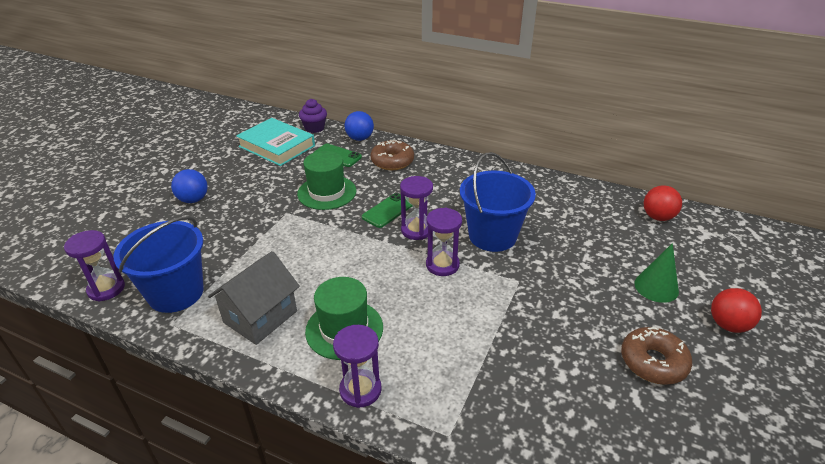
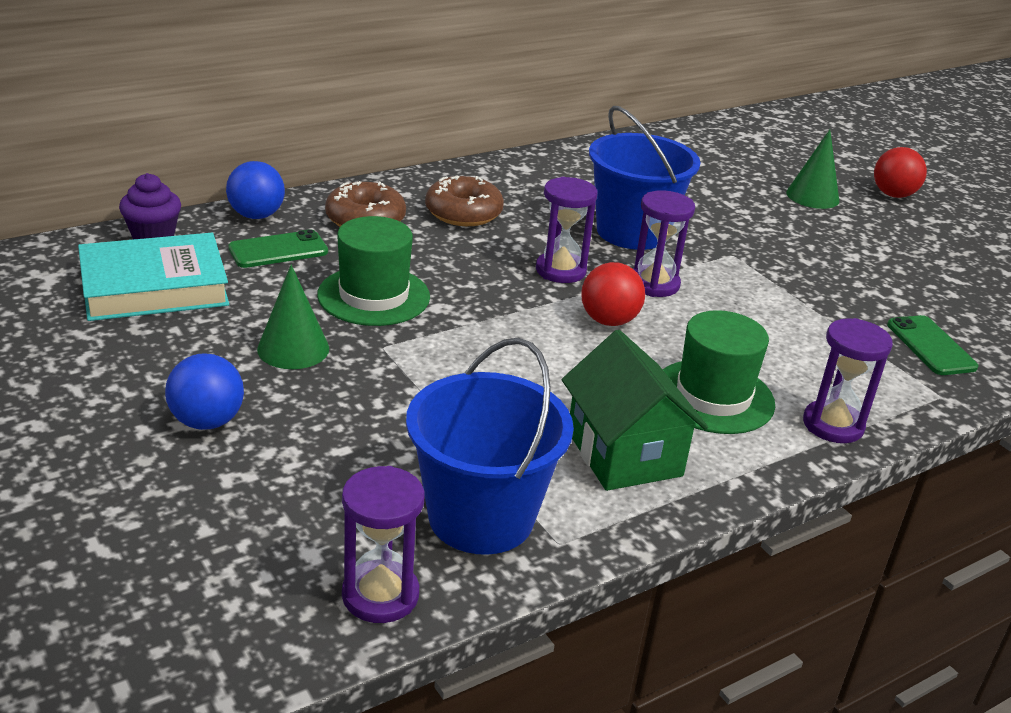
camera: 60 degrees left, 5 degrees down
(260, 317) = (624, 453): grey house -> green house
(263, 193) = (293, 349): none -> green cone
(388, 211) = (489, 271): green phone -> green phone (931, 346)
(653, 362) = (914, 249): brown donut -> brown donut (463, 213)
(657, 217) = (704, 141): red ball -> red ball (608, 321)

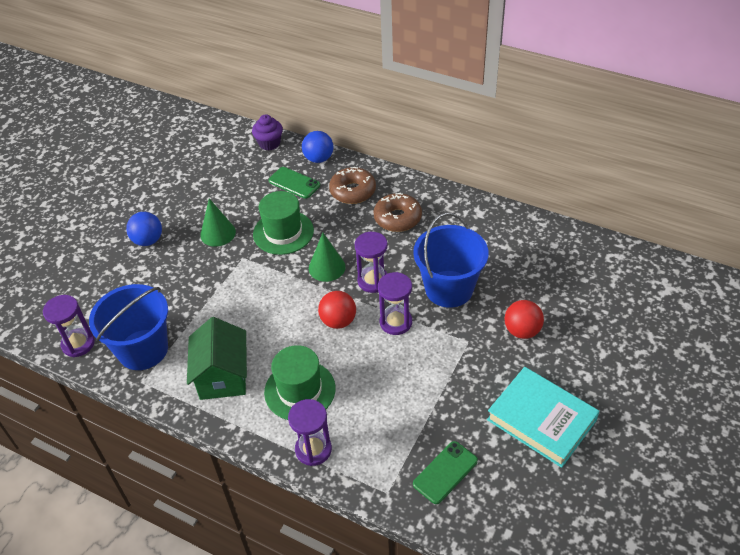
camera: 65 degrees right, 15 degrees up
(154, 286) = (229, 169): turquoise book -> turquoise book (541, 420)
(624, 453) = (223, 376): green house -> green house turned 45 degrees counterclockwise
(812, 196) = (601, 350): green cone -> green cone (327, 267)
(893, 195) = (660, 392): red ball -> red ball (522, 331)

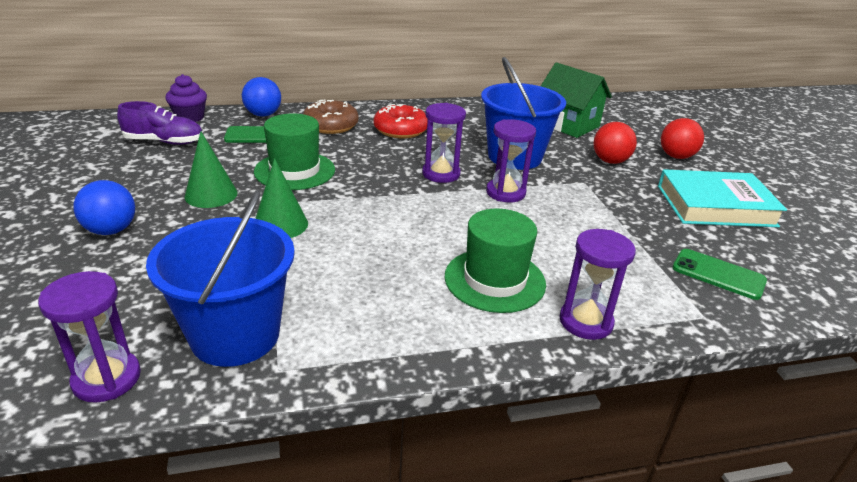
camera: 45 degrees left, 15 degrees down
(223, 376) = (387, 309): green house -> green house (568, 125)
(234, 166) = (164, 142): none -> purple shoe
(327, 267) = (380, 180): green cone -> green cone (280, 224)
(338, 321) = (451, 212): red ball -> red ball (676, 156)
(397, 218) = (400, 130): brown donut -> red donut
(445, 472) = (718, 274): green phone -> green phone turned 60 degrees counterclockwise

